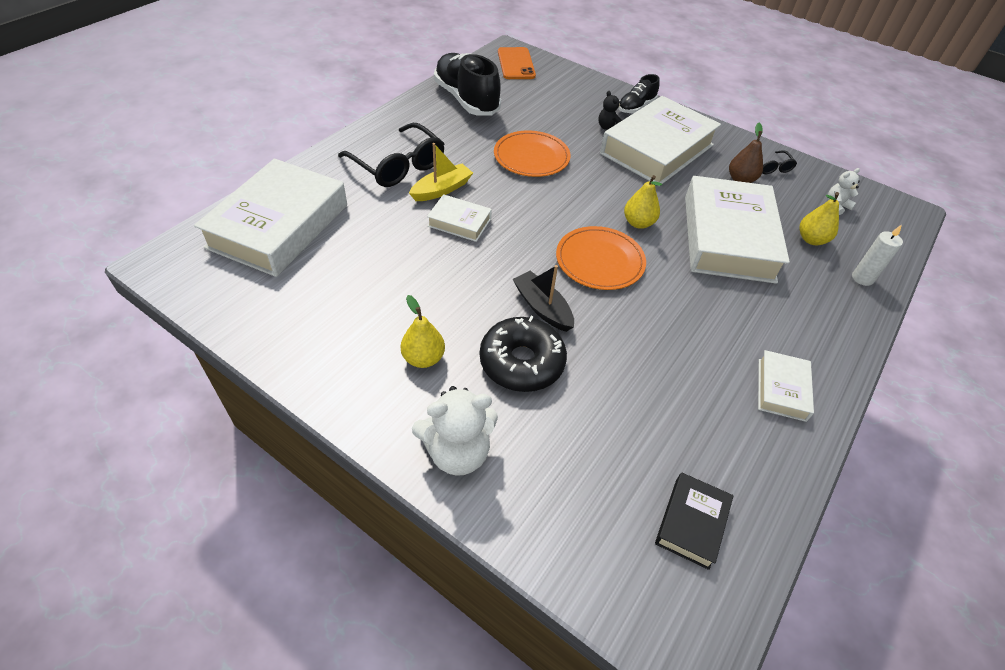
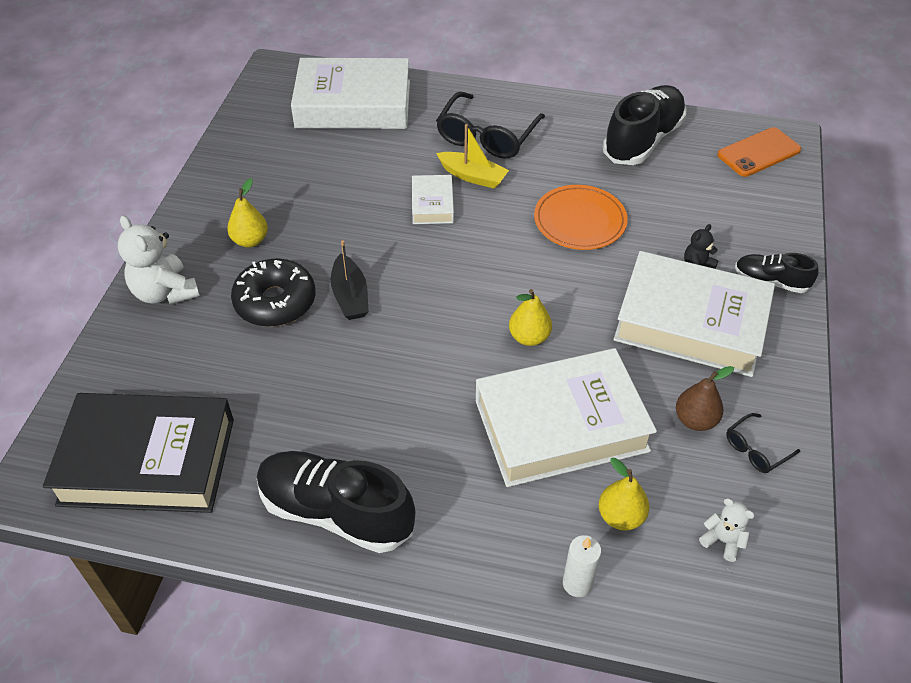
camera: 70 degrees right, 0 degrees up
(542, 308) = (350, 296): black boat -> black boat turned 135 degrees clockwise
(599, 261) = (443, 320): orange plate -> none
(691, 523) = (148, 461): black book -> black book, size x2.17
(781, 389) = (336, 512): white book -> black shoe

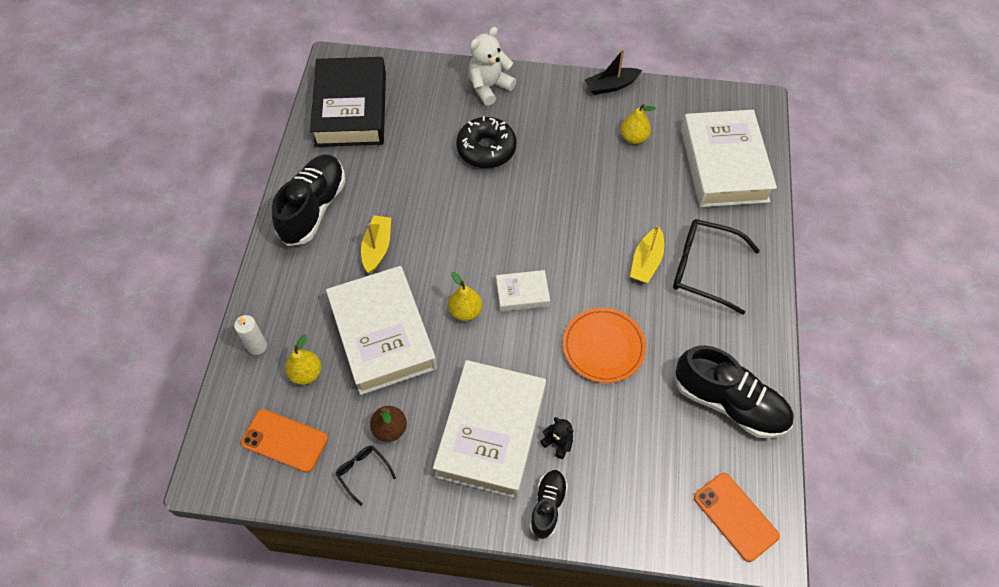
camera: 85 degrees right, 10 degrees up
(250, 240) = (545, 124): yellow pear -> yellow pear (634, 138)
(350, 296) = (496, 192): black boat -> black boat (611, 86)
(420, 429) = (377, 248): none -> yellow boat
(432, 204) = (605, 235): white book -> white book (522, 293)
(723, 540) = (285, 440): white teddy bear -> orange phone

